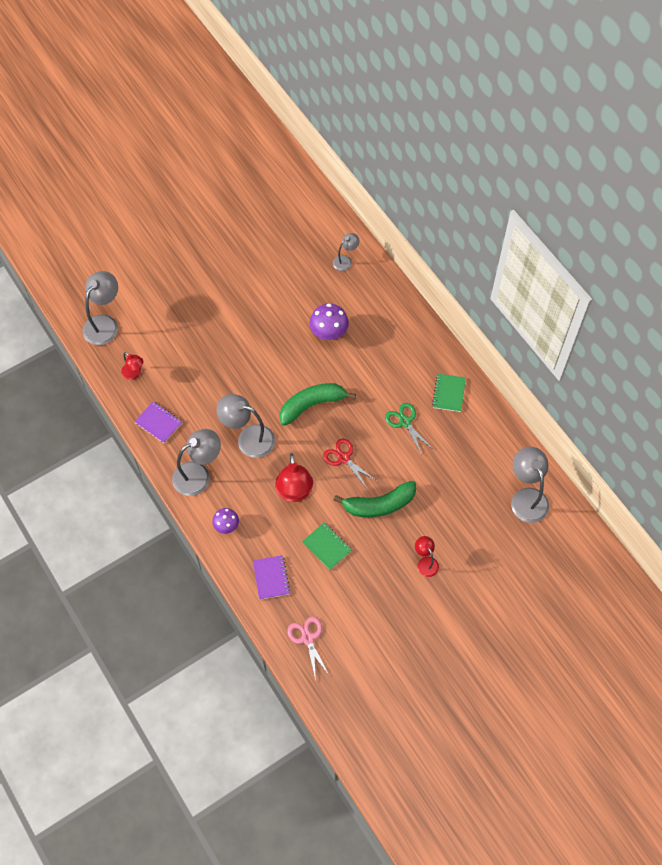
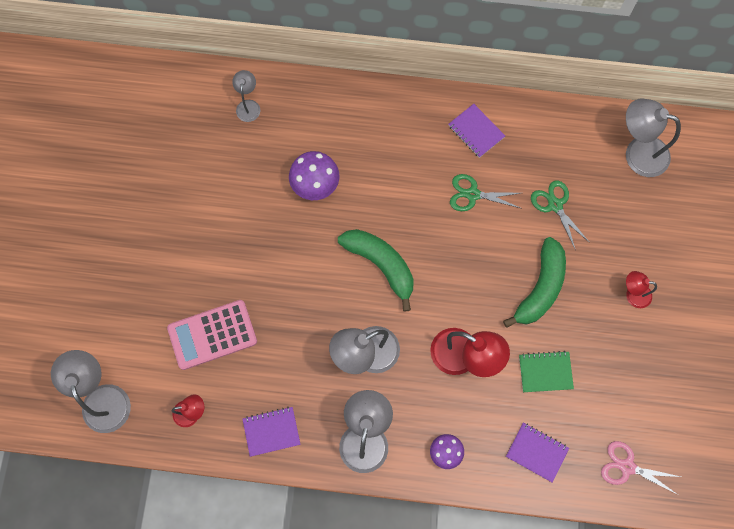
camera: 50 degrees left, 10 degrees up
(189, 349) = (212, 335): none -> pink calculator
(312, 405) = (381, 264): green banana -> green banana turned 120 degrees clockwise
(344, 458) = (464, 281): red scissors -> none
(443, 474) = (555, 205): none -> green scissors
(449, 393) = (476, 131): green notebook -> purple notebook

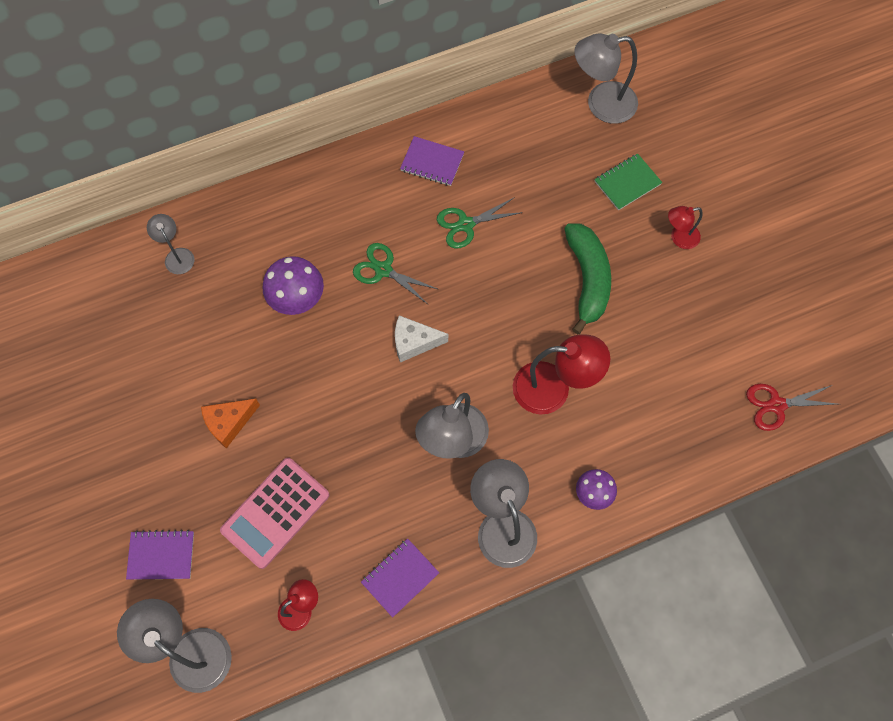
camera: 30 degrees left, 5 degrees down
(216, 251) = (229, 423): none -> orange cheese
(381, 264) = (414, 342): green banana -> white cheese
(536, 452) = (682, 441): purple notebook -> purple notebook (161, 555)
(545, 372) = (642, 358): green notebook -> green notebook (627, 183)
(555, 205) = (553, 193): green scissors -> green scissors (383, 270)
(627, 467) = (776, 405): pink scissors -> red scissors

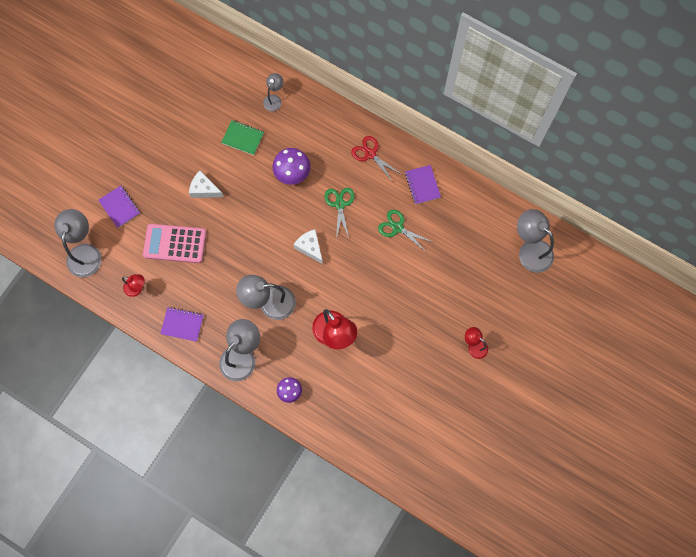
camera: 55 degrees right, 5 degrees up
(229, 423) = (204, 189): orange cheese -> white cheese
(587, 279) = (411, 312): green banana -> none
(627, 183) = (488, 296): green notebook -> green notebook (243, 138)
(776, 405) = (408, 459): red scissors -> red scissors (370, 154)

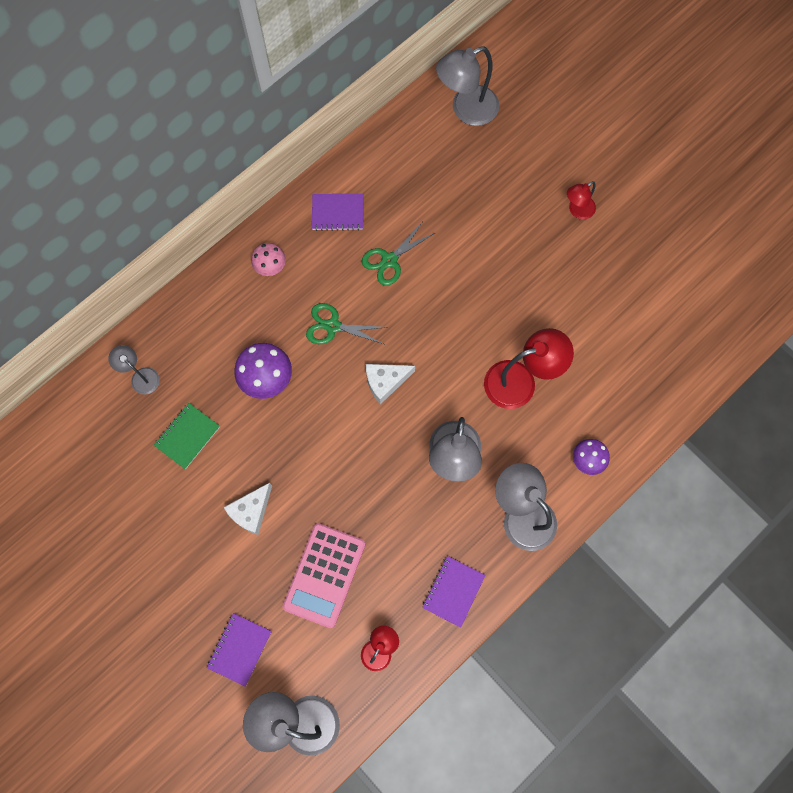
camera: 75 degrees left, 0 degrees up
(119, 207) = (239, 649): purple notebook -> purple notebook turned 45 degrees counterclockwise
(370, 154) = (270, 267): red scissors -> pink mushroom

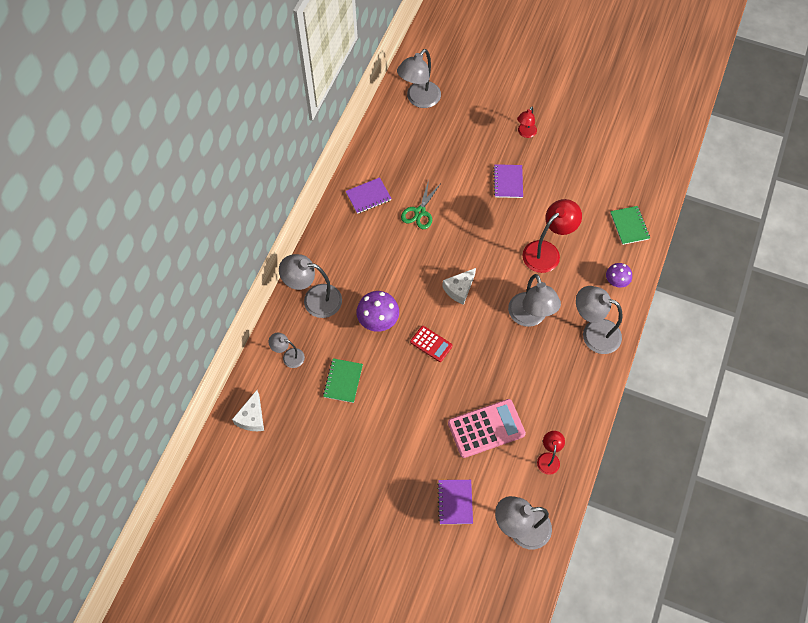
camera: 25 degrees left, 10 degrees down
(206, 318) = (314, 299): none -> grey lamp
(251, 511) = (414, 410): white cheese -> white cheese (252, 417)
(270, 267) = (341, 249): pink mushroom -> none
(315, 437) = (431, 344): none -> red calculator
(324, 575) = (486, 428): pink calculator -> pink calculator turned 105 degrees counterclockwise
(333, 326) = (404, 269): green scissors -> none
(453, 591) = (576, 400): purple notebook -> purple notebook (508, 182)
(645, 393) = (629, 226): none -> green notebook

